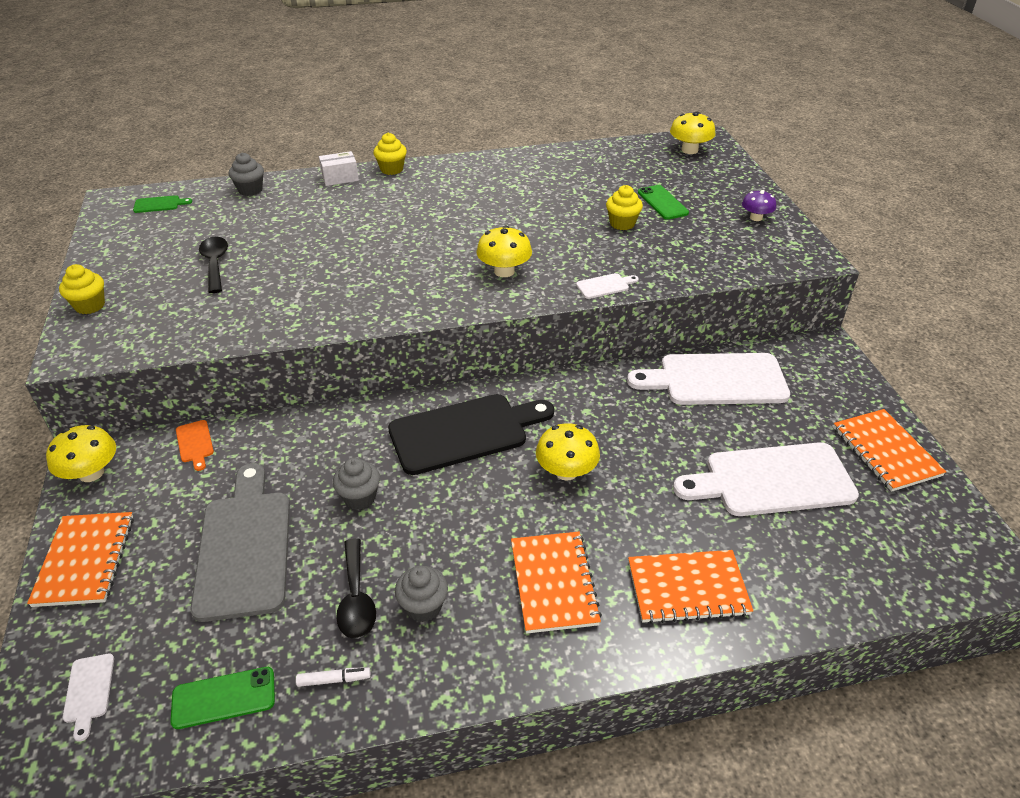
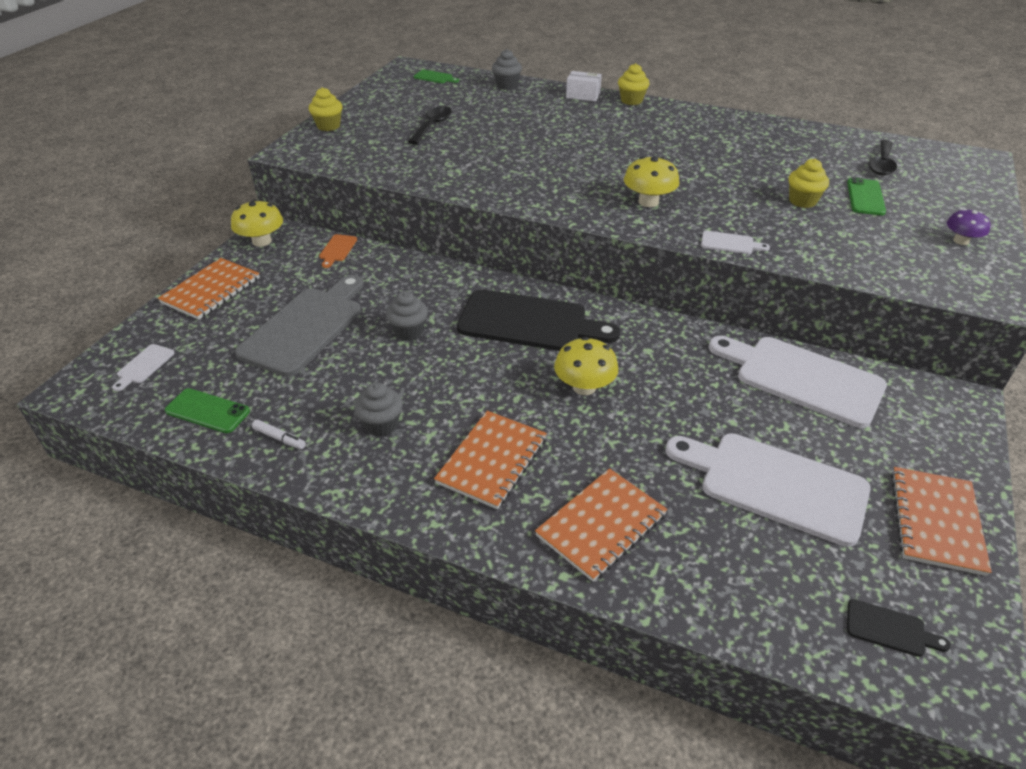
camera: 35 degrees right, 0 degrees up
(356, 599) = (342, 396): black spoon -> black spoon (881, 164)
(687, 588) = (601, 525): orange notebook -> orange notebook turned 75 degrees counterclockwise
(689, 150) = (947, 162): yellow mushroom -> none
(926, 550) = (890, 629): none -> black cutting board

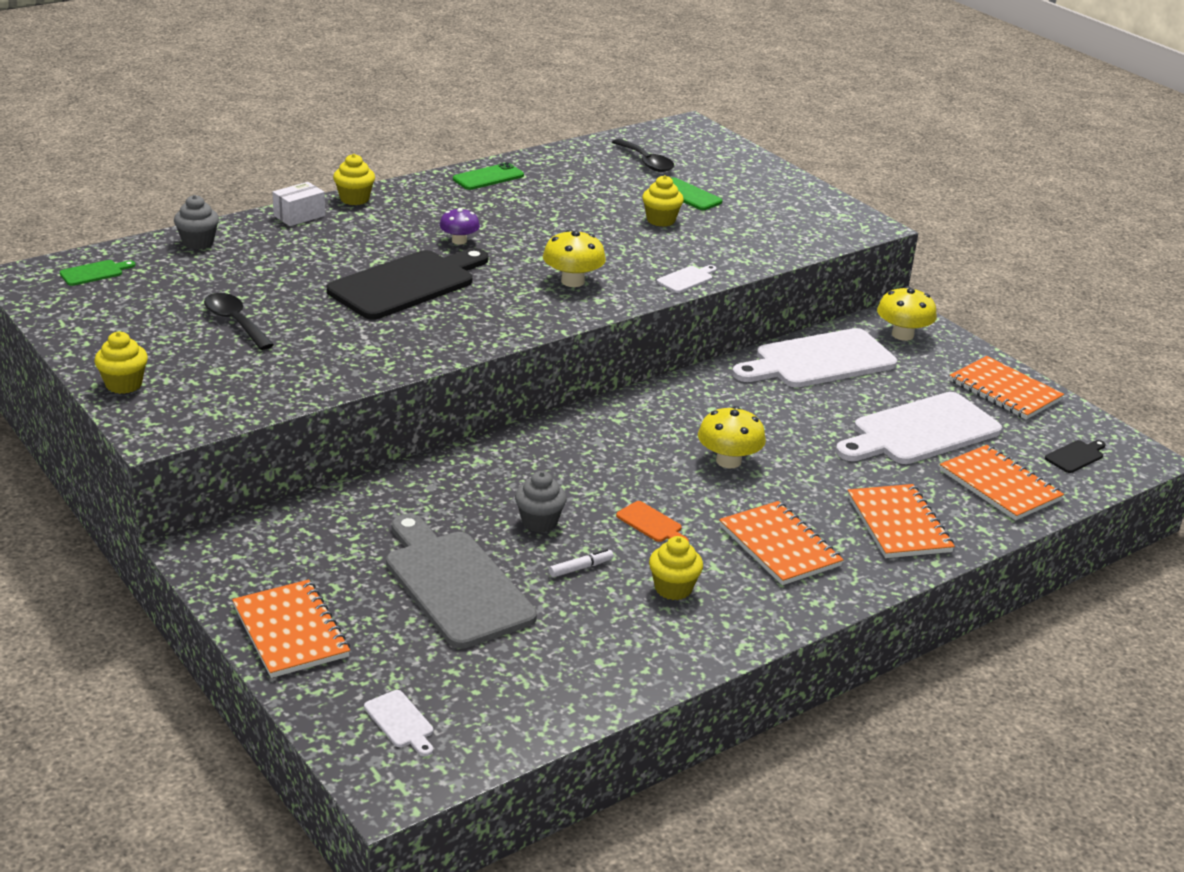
camera: 60 degrees left, 10 degrees down
(207, 411) = (540, 693): green phone -> green phone (488, 177)
(262, 241) = (218, 562): yellow mushroom -> yellow mushroom (902, 335)
(279, 438) = (633, 657): white marker -> white marker (580, 568)
(337, 249) = (315, 513): orange cutting board -> orange cutting board (651, 524)
(381, 425) = (673, 588): grey cupcake -> yellow cupcake
(529, 322) = (603, 449): black cutting board -> black cutting board (407, 284)
(752, 579) = (999, 485): none -> orange notebook
(961, 241) = (791, 197): purple mushroom -> purple mushroom (459, 241)

